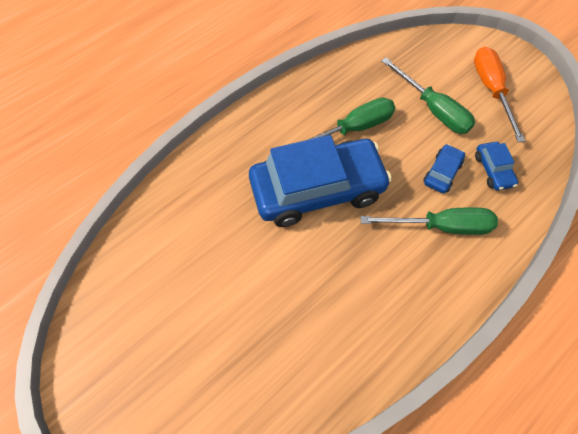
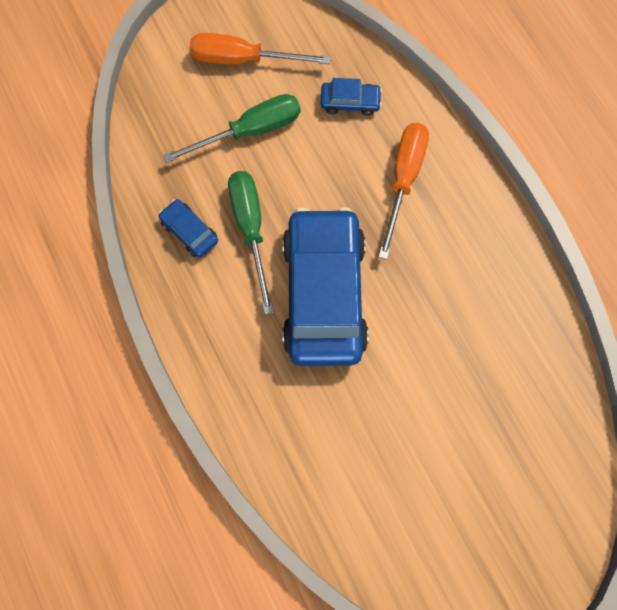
camera: 75 degrees left, 10 degrees up
(441, 226) = (403, 180): green screwdriver -> orange screwdriver
(442, 173) = (339, 154): blue car -> blue car (189, 232)

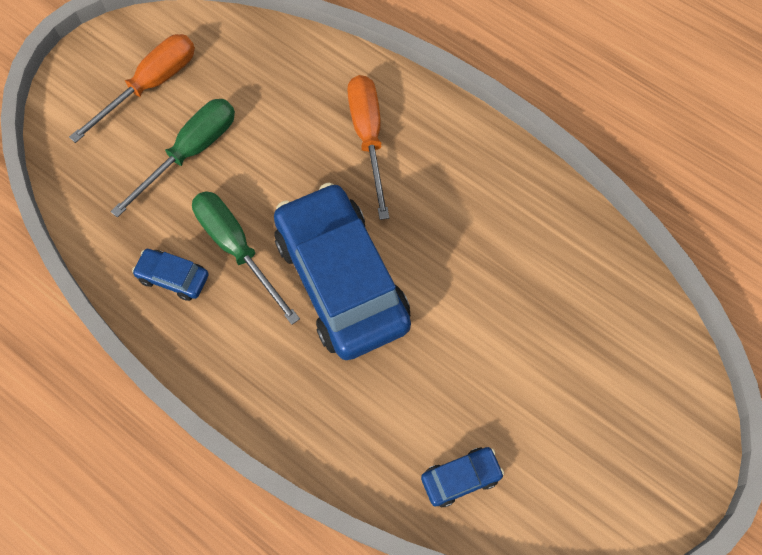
camera: 25 degrees left, 5 degrees down
(243, 59) = (151, 85): orange screwdriver -> orange screwdriver turned 150 degrees clockwise
(350, 102) = (280, 84): blue car -> blue car (461, 478)

